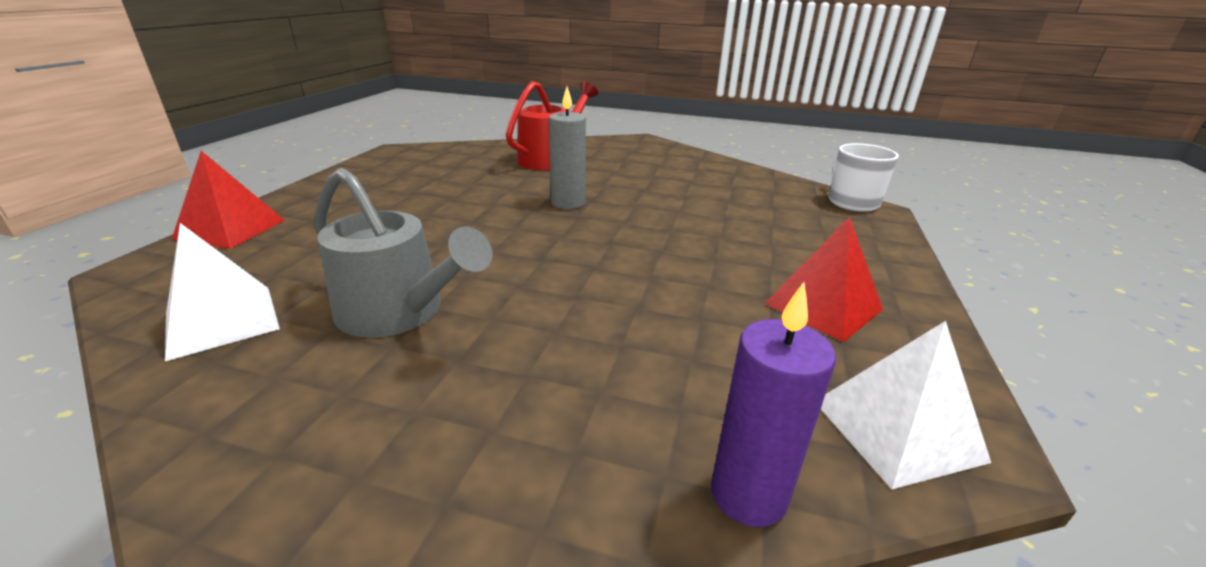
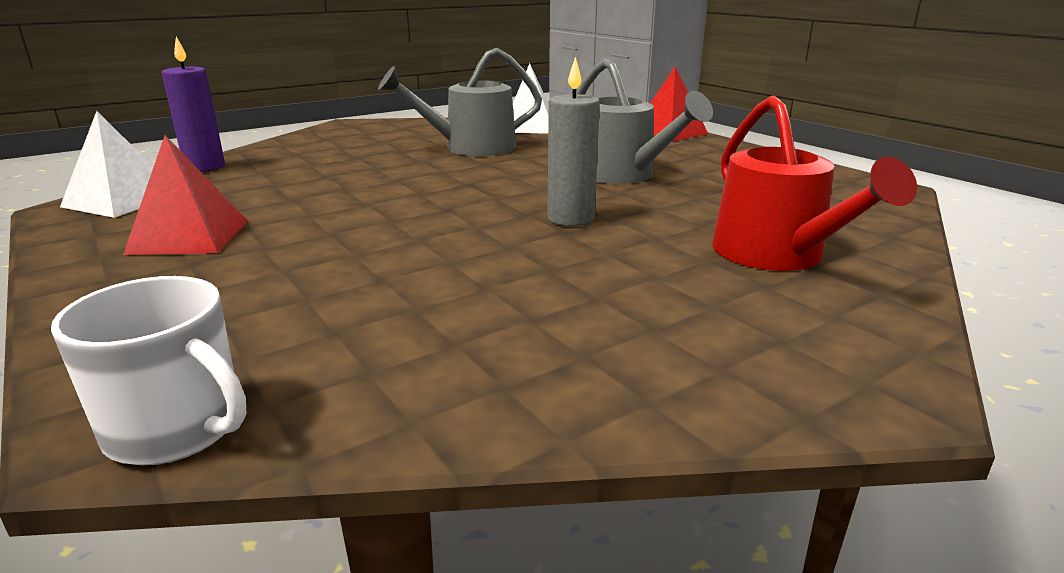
camera: 130 degrees right, 5 degrees down
(442, 212) = (622, 175): none -> grey watering can

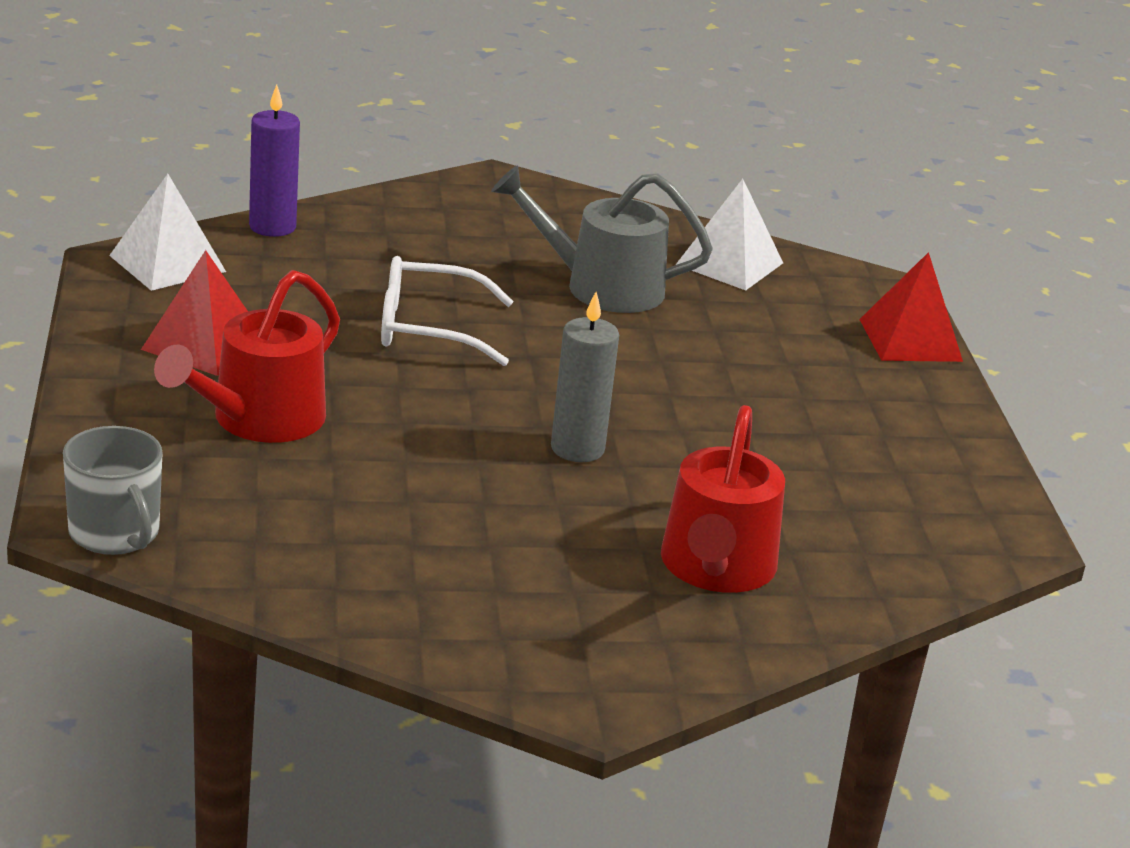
camera: 25 degrees right, 5 degrees up
(177, 428) = (115, 533): white mug -> grey mug
(284, 271) = (259, 420): none -> red watering can
(378, 187) = (428, 328): none -> white glasses
(622, 175) = (723, 402): grey watering can -> none

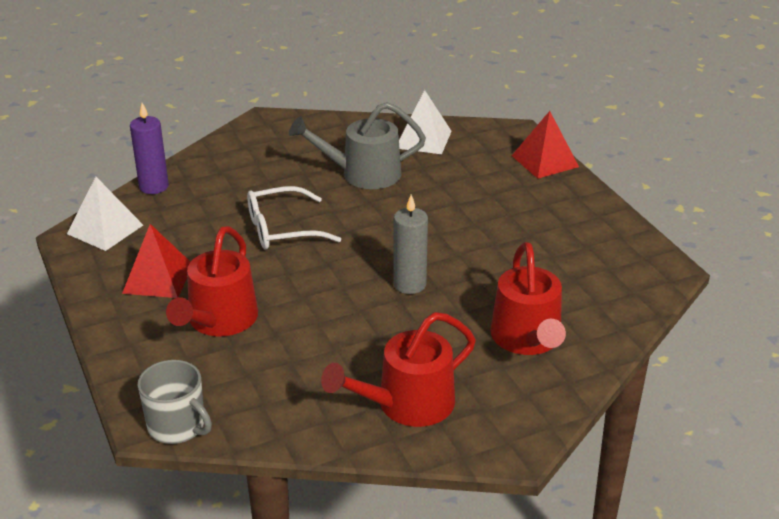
camera: 15 degrees left, 5 degrees up
(469, 600) = (407, 404): none -> red watering can

